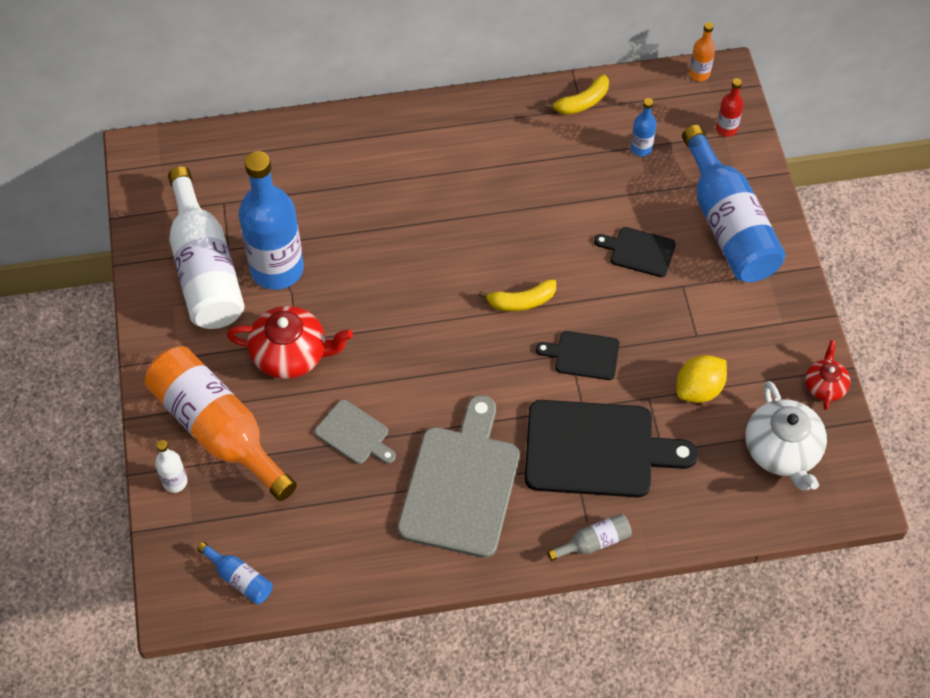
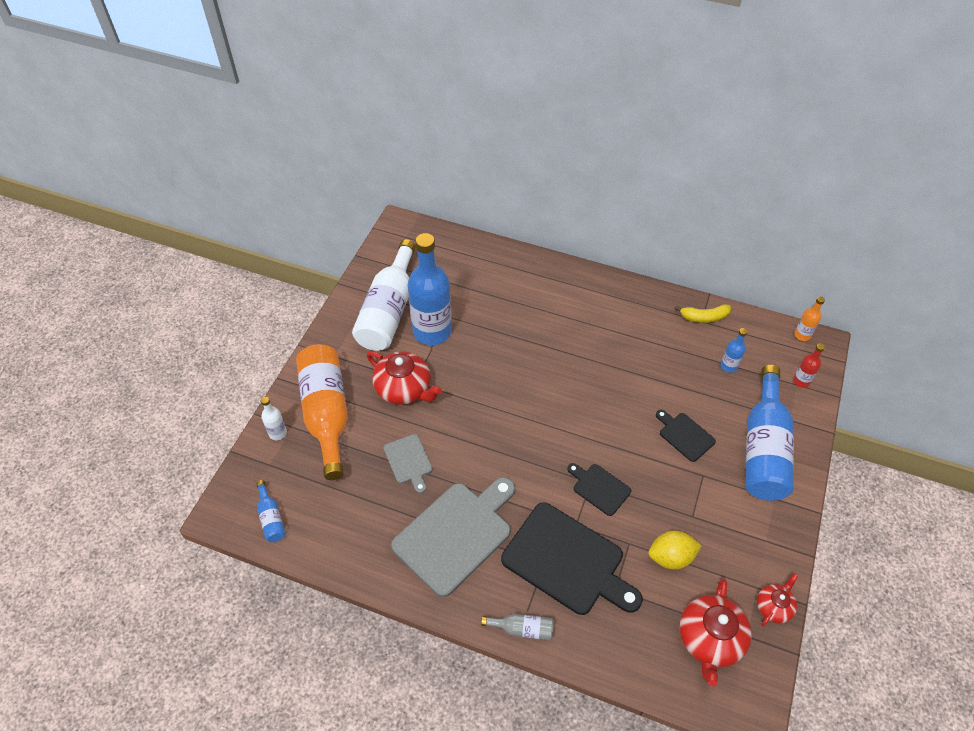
camera: 30 degrees right, 5 degrees down
(521, 301) = (578, 429): yellow banana -> none
(782, 451) = (710, 639): white teapot -> red teapot

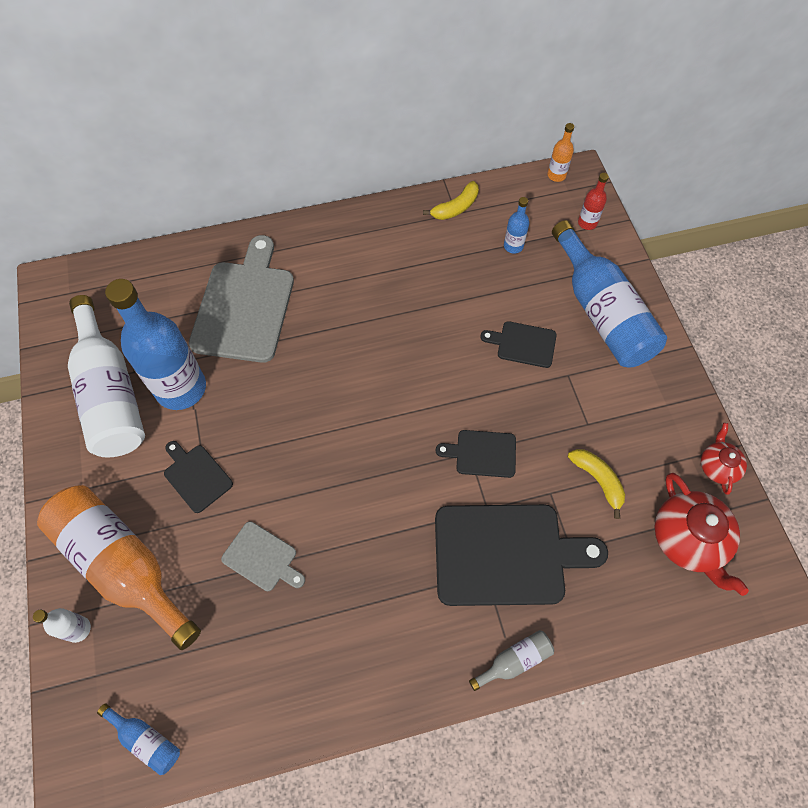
camera: 35 degrees left, 10 degrees up
(404, 388) = (196, 476): red teapot -> black cutting board
(456, 534) = (373, 606): grey cutting board -> grey cutting board (245, 306)
(671, 557) = (598, 480): yellow lemon -> yellow banana

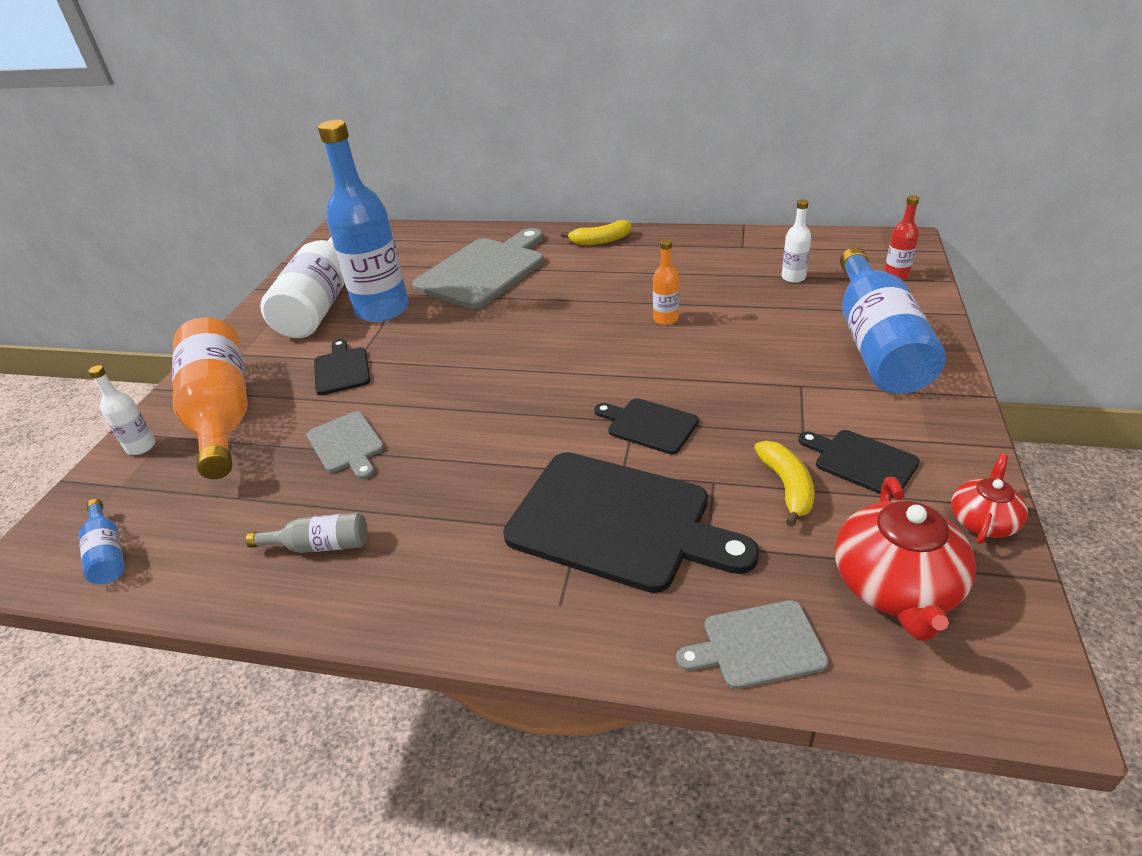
camera: 30 degrees right, 25 degrees down
(455, 207) = (744, 243): yellow banana -> yellow banana (600, 241)
(513, 246) = (793, 277): blue bottle -> white bottle
(514, 660) = (555, 633): grey bottle -> grey bottle (320, 545)
(523, 344) = (758, 349): black cutting board -> black cutting board (861, 461)
(556, 175) = (876, 238): orange bottle -> orange bottle (665, 319)
(632, 616) = (757, 645): none -> grey cutting board

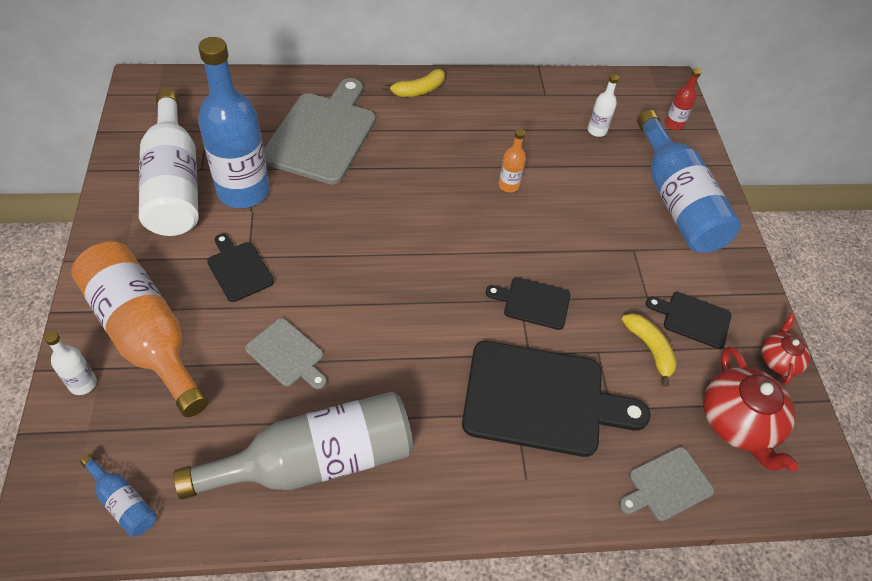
camera: 25 degrees left, 15 degrees up
(320, 545) = (315, 460): grey bottle -> grey bottle, size x2.33

